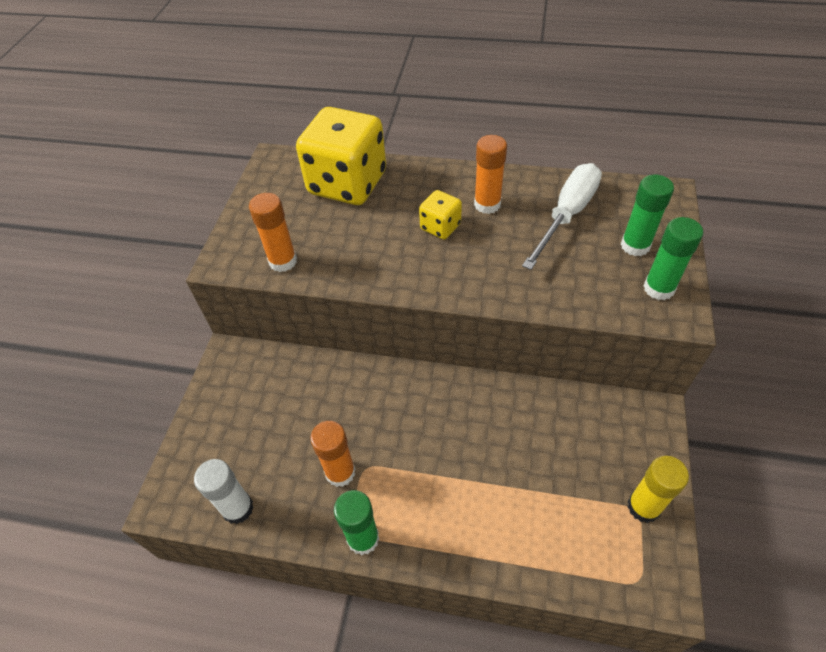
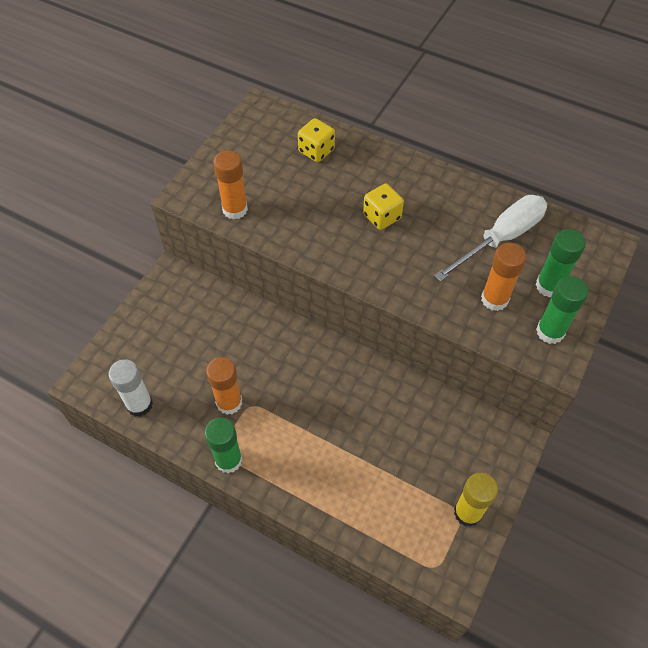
camera: 15 degrees right, 5 degrees up
(347, 183) = (316, 151): yellow dice -> yellow dice, size x0.46
(487, 204) = (433, 207): orange glue stick -> orange glue stick (494, 299)

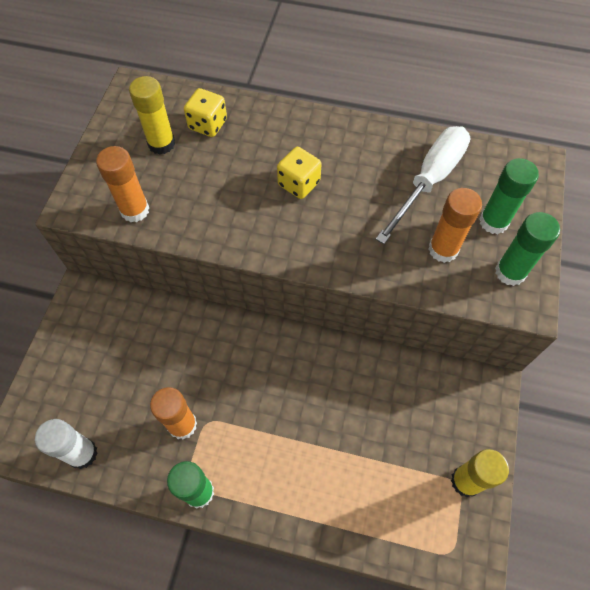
camera: 15 degrees left, 5 degrees up
(272, 159) = (161, 144): none -> yellow glue stick

